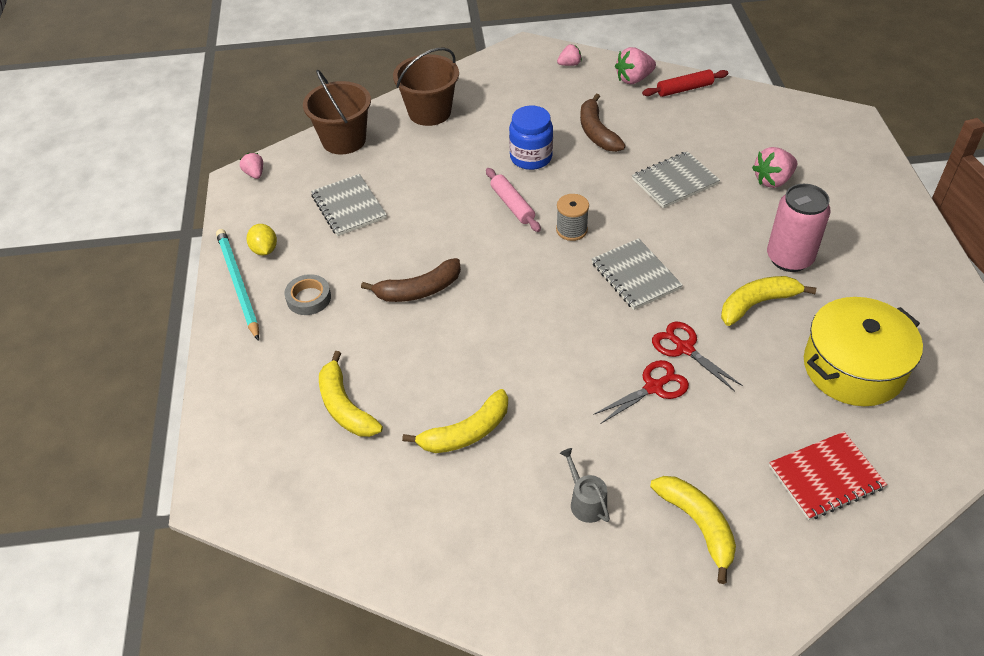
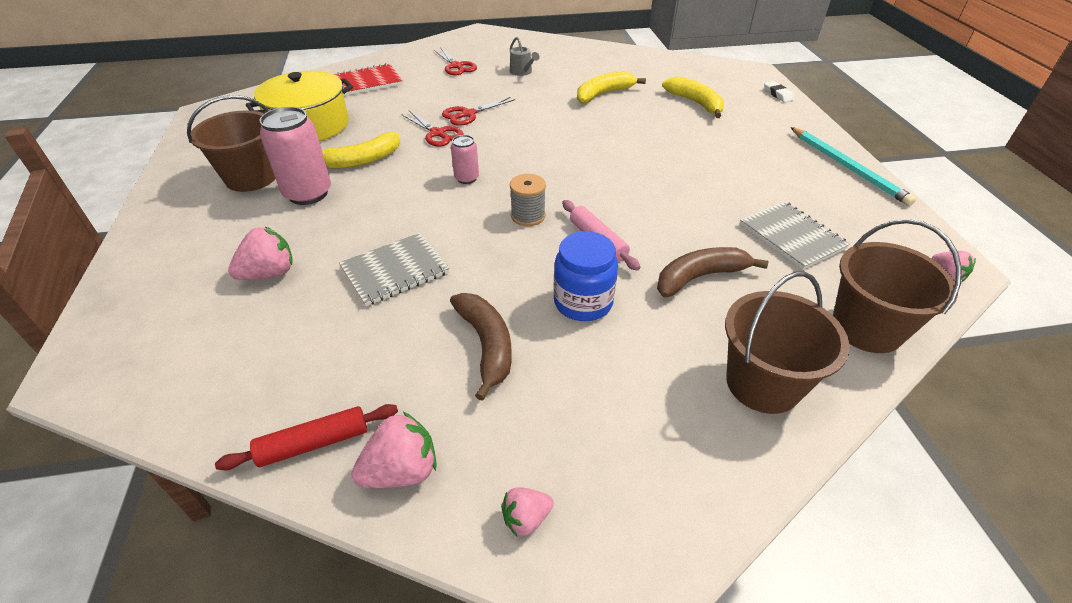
camera: 175 degrees right, 5 degrees down
(220, 425) = (778, 94): none -> white eraser
(264, 250) = (849, 194): yellow lemon -> none
(308, 298) = (771, 159): grey tape -> none
(418, 290) = (672, 165): brown banana -> brown banana (700, 277)
(635, 276) = (466, 178): grey notebook -> pink can
(698, 525) = (456, 66): yellow banana -> red scissors
(862, 280) = (251, 177): none -> brown bucket

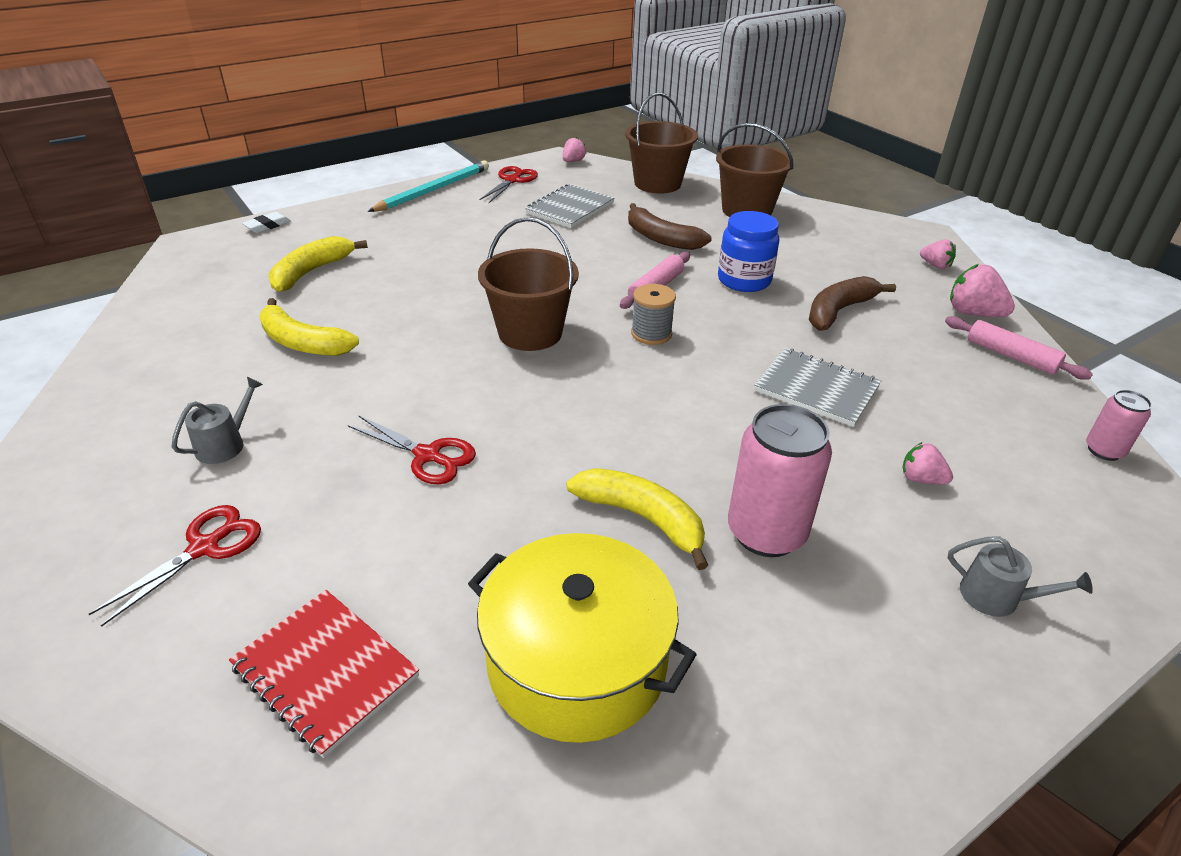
camera: 115 degrees left, 5 degrees down
(176, 252) = (997, 597): none -> grey watering can
(251, 177) = (790, 635): brown bucket -> brown bucket (530, 333)
(269, 273) = (921, 479): pink strawberry -> pink strawberry, size x0.61
(314, 443) = (1011, 356): red rolling pin -> pink rolling pin
(437, 133) = (511, 467): red scissors -> red scissors (512, 180)
(466, 178) = (612, 397): pink can -> pink can (1104, 450)

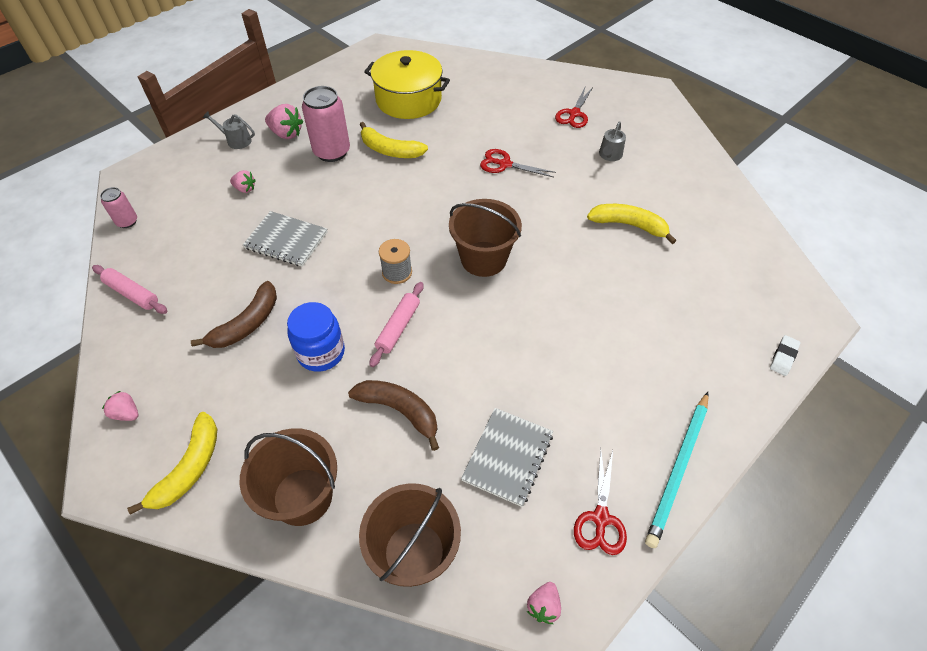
camera: 170 degrees right, 15 degrees up
(311, 272) = (685, 297): yellow banana -> yellow banana (189, 468)
(325, 671) = (496, 86): red notebook -> none
(973, 313) = (132, 341): pink strawberry -> pink strawberry (286, 134)

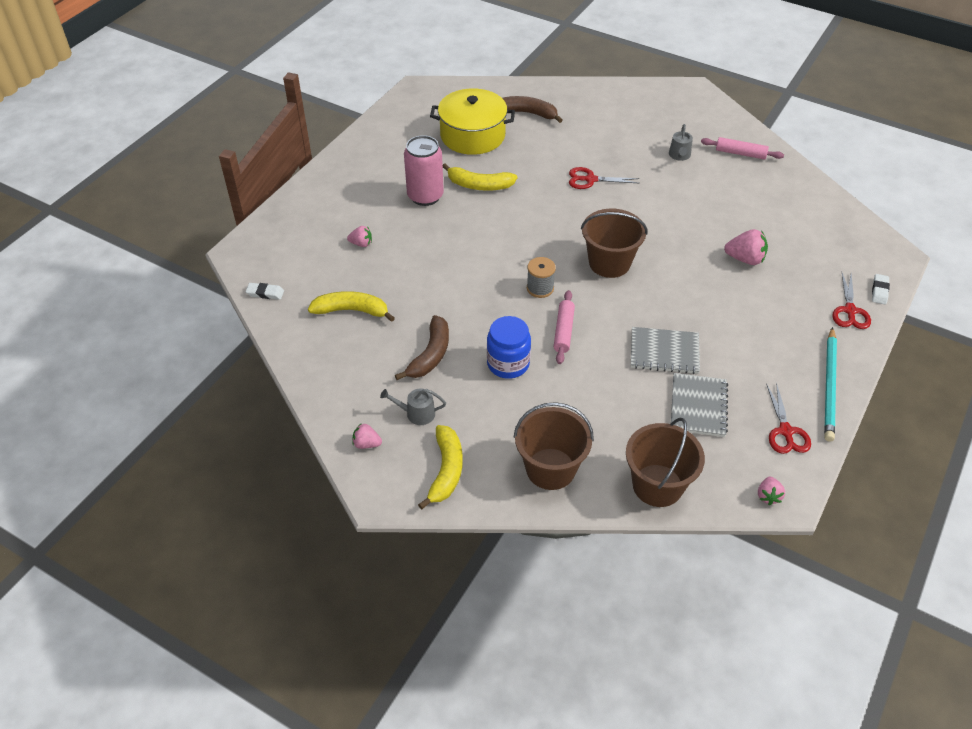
camera: 15 degrees left, 5 degrees down
(127, 222) = (265, 293): pink can -> white eraser
(132, 294) = (310, 352): pink rolling pin -> pink rolling pin (740, 153)
(236, 140) = (326, 202): grey watering can -> grey watering can (416, 413)
(286, 134) = (372, 187): pink strawberry -> pink strawberry (745, 259)
(286, 240) = (426, 281): grey notebook -> grey notebook (664, 352)
(399, 411) = (597, 393): brown banana -> brown banana (528, 113)
(574, 114) = (632, 123): red scissors -> red scissors (850, 311)
(629, 225) = (720, 212): yellow banana -> yellow banana (351, 310)

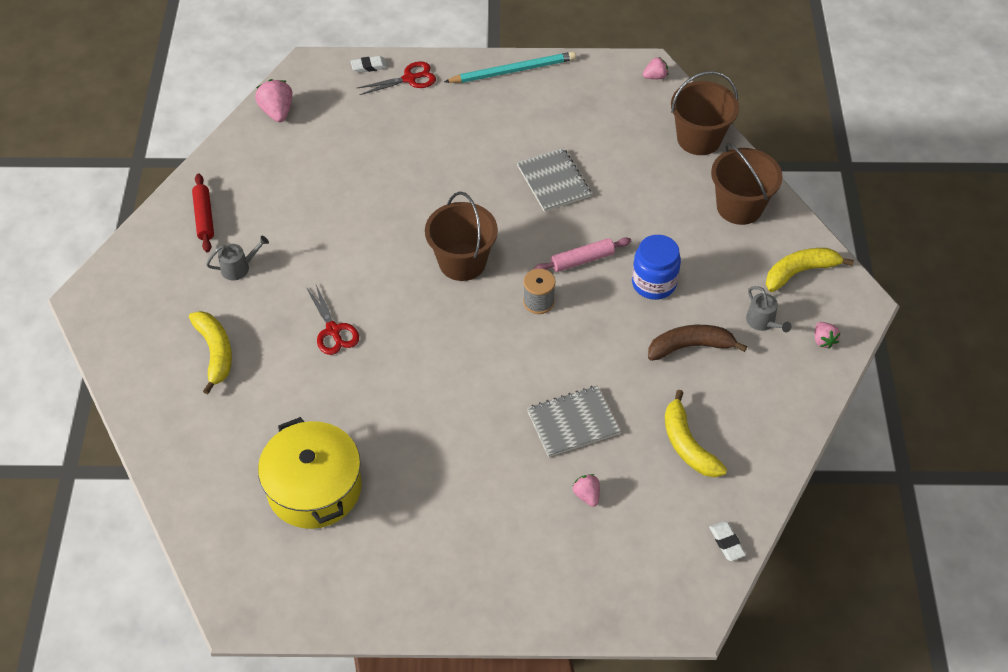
camera: 120 degrees left, 5 degrees up
(425, 196) = (464, 476): pink can -> none
(479, 185) = (409, 432): yellow banana -> yellow banana (215, 352)
(528, 113) = (231, 450): brown banana -> none
(698, 406) = (599, 140): grey notebook -> grey notebook (572, 422)
(740, 153) = (204, 217): pink rolling pin -> red rolling pin
(745, 259) = (385, 164): pink strawberry -> pink strawberry (277, 112)
(785, 431) = (583, 83): red scissors -> none

